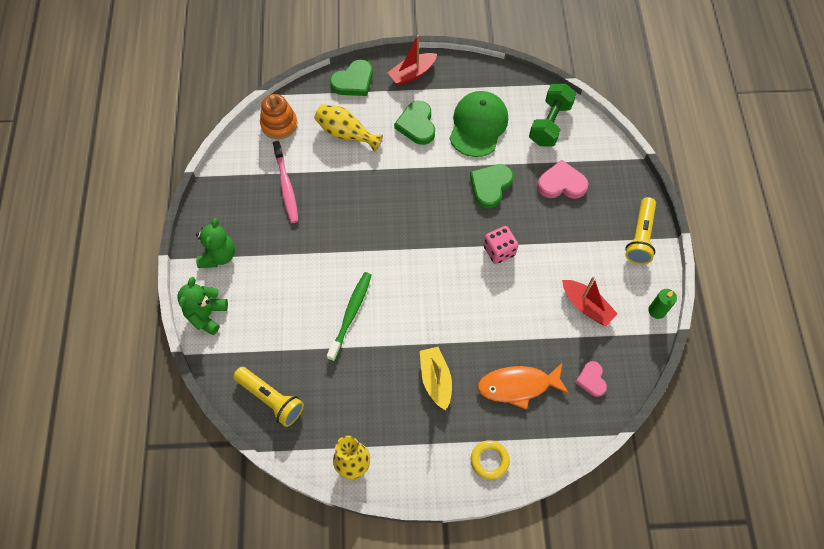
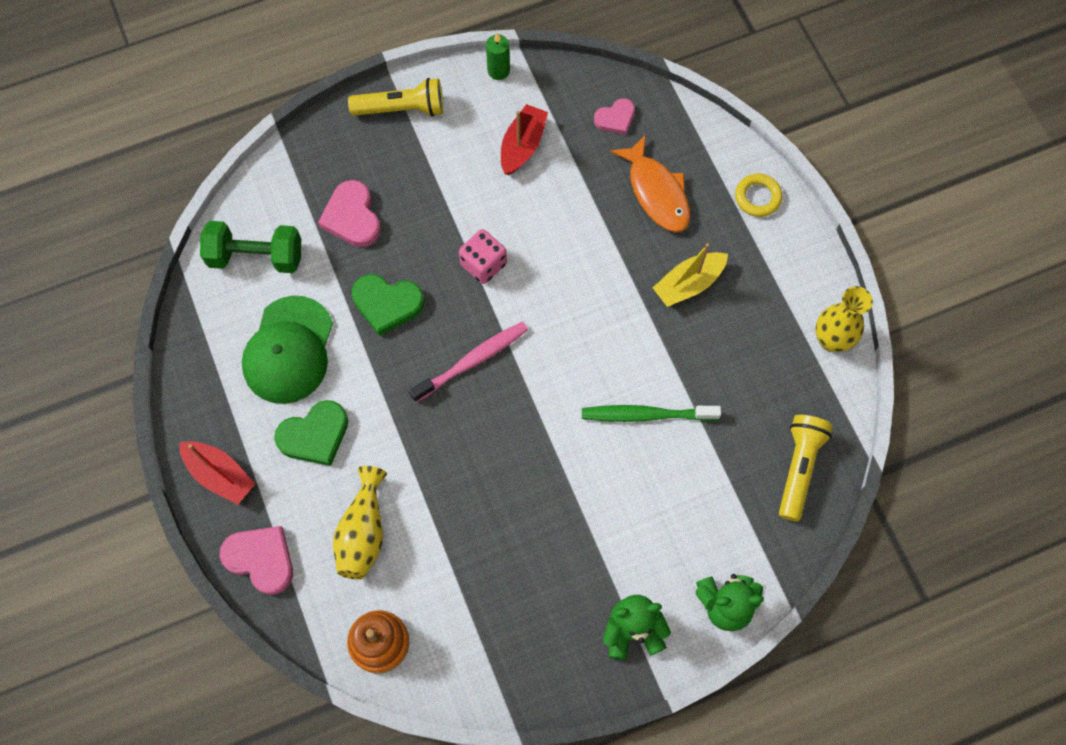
camera: 110 degrees left, 5 degrees up
(286, 186) = (485, 583): pink toothbrush -> pink toothbrush (472, 361)
(353, 81) = (261, 559): green heart -> pink heart
(478, 125) = (289, 350): green cap -> green cap turned 75 degrees counterclockwise

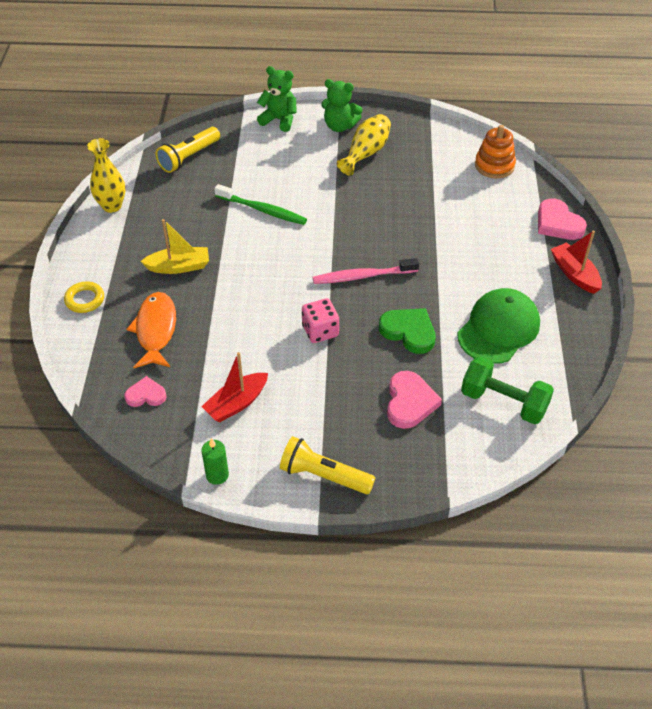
camera: 155 degrees left, 20 degrees down
(315, 435) = (497, 273): green heart -> none
(363, 532) = (483, 215): yellow vase -> yellow vase (366, 153)

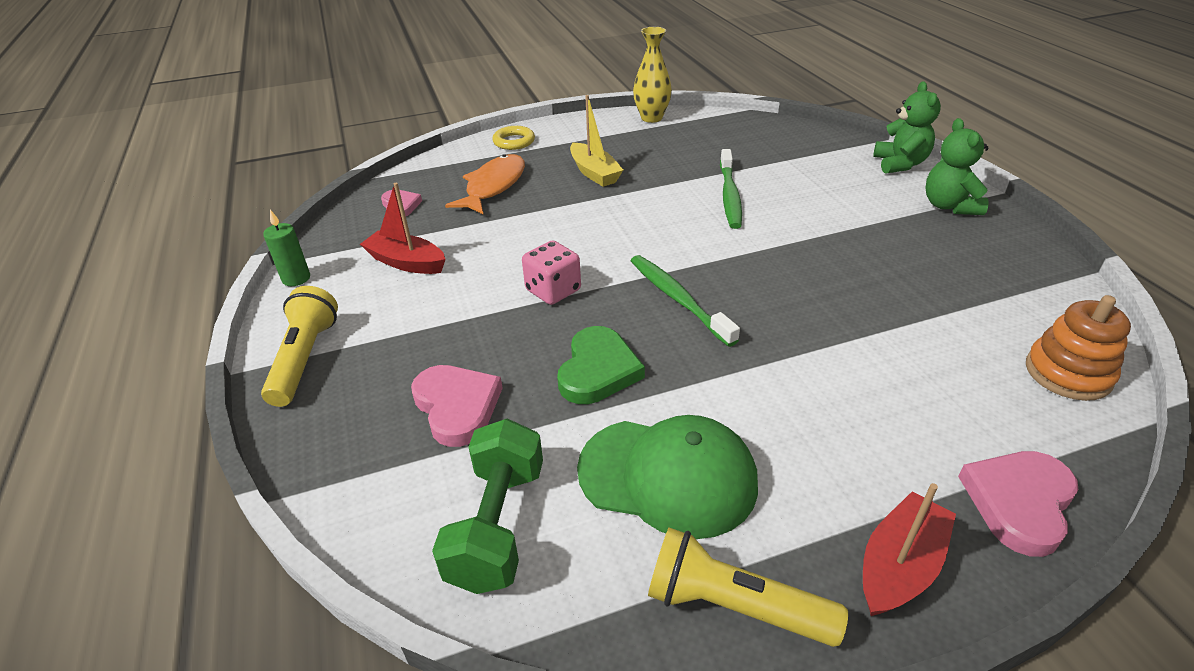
camera: 70 degrees right, 10 degrees down
(155, 330) = (493, 186): orange fish -> orange fish turned 45 degrees counterclockwise
(188, 157) = (766, 132): yellow flashlight -> yellow flashlight (733, 605)
(362, 276) = (678, 299): pink toothbrush -> green toothbrush
(366, 153) = (924, 239): yellow vase -> none
(409, 402) = (457, 406): pink heart -> pink heart turned 105 degrees counterclockwise

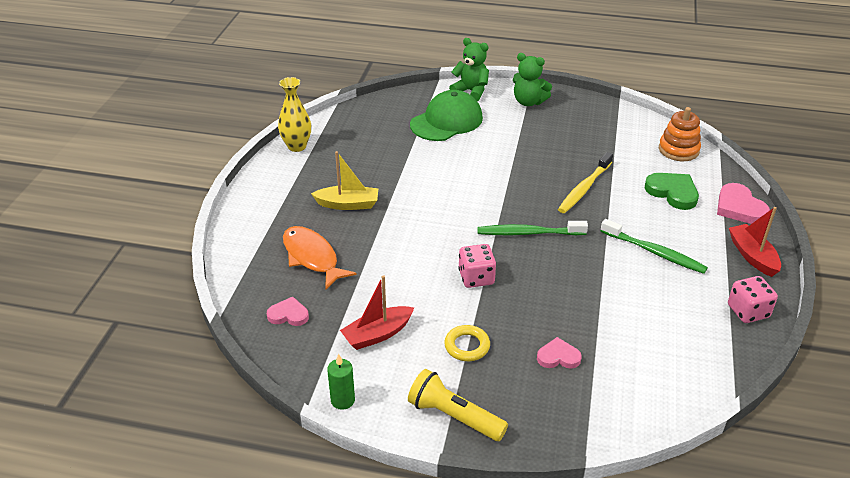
camera: 60 degrees left, 0 degrees up
(457, 406) = (558, 357): pink heart -> pink heart, size x0.64
(497, 525) = (660, 370): green dumbbell -> none
(514, 142) = (251, 222): yellow ring -> yellow ring (467, 346)
(598, 370) = (568, 289): green heart -> green heart (672, 192)
(667, 476) = (664, 298): green cap -> green cap (446, 121)
(729, 196) = (439, 164): green toothbrush -> green toothbrush (654, 252)
(733, 605) = (748, 311): yellow flashlight -> pink dice
(830, 312) = (584, 188): none -> yellow toothbrush

